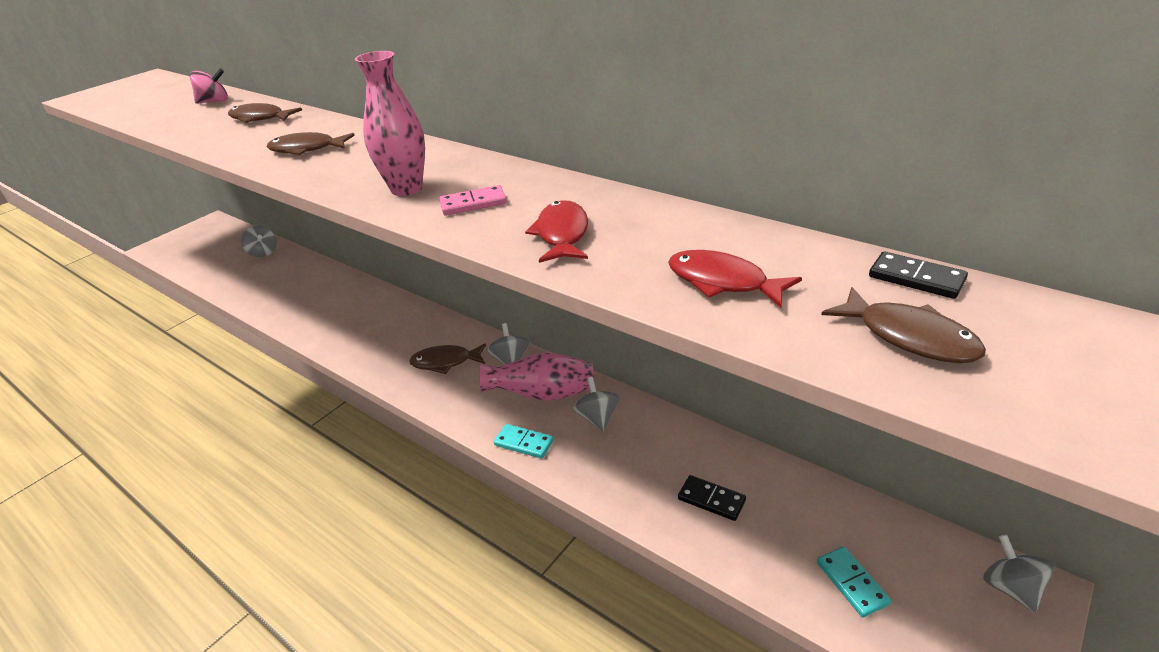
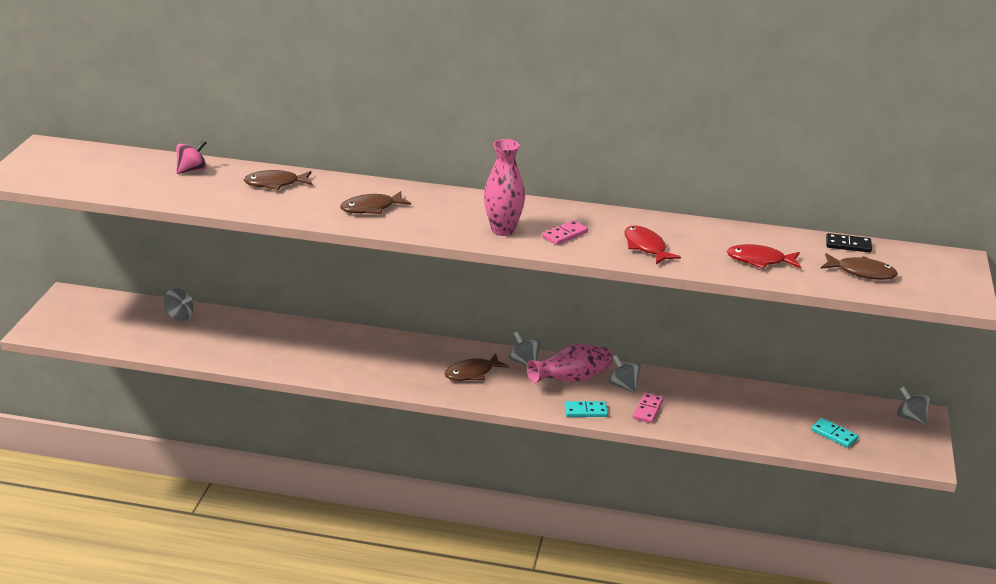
camera: 30 degrees left, 5 degrees down
(601, 461) = (647, 410): none -> pink domino
(711, 499) = (732, 414): black domino -> none

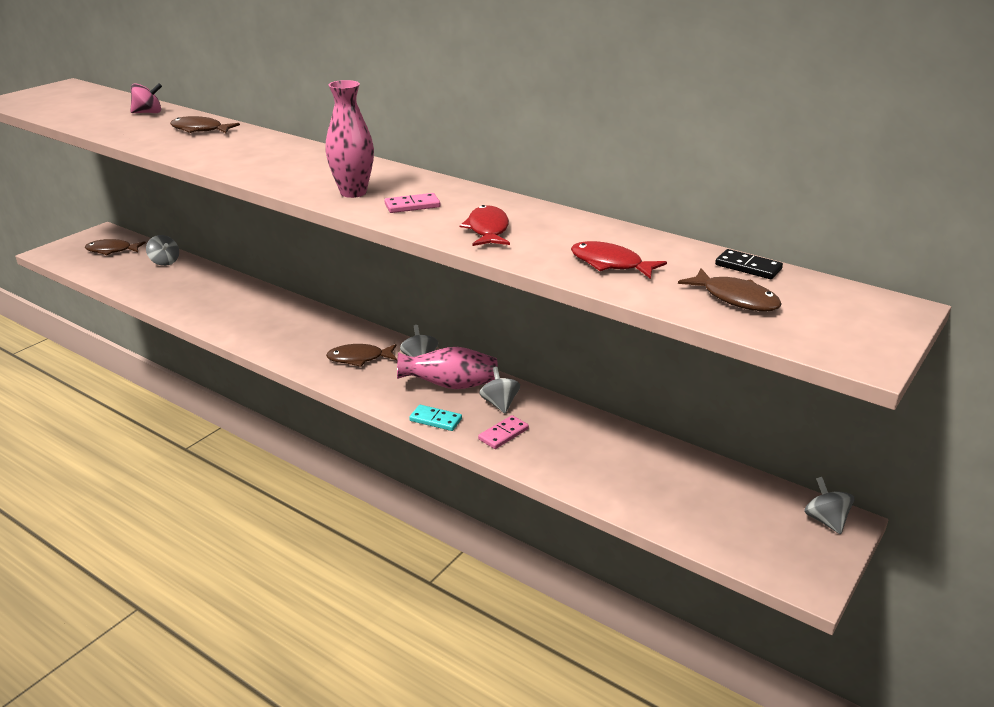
camera: 25 degrees right, 0 degrees up
(371, 208) = (254, 158): brown fish -> brown fish (112, 250)
(834, 435) = (705, 516): turquoise domino -> none

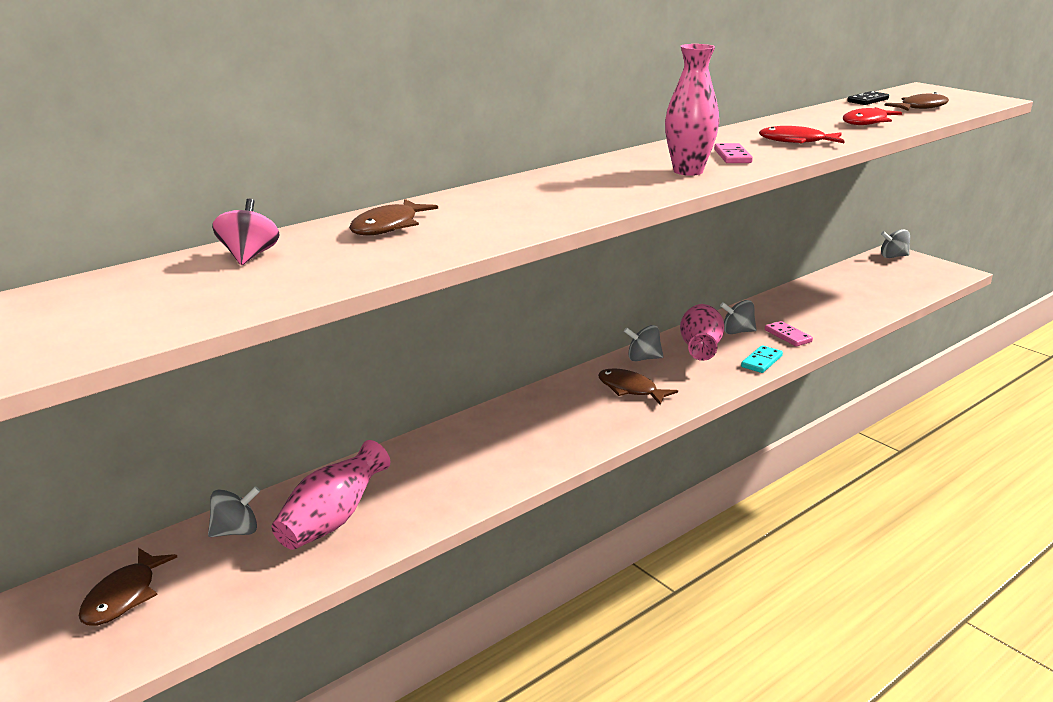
camera: 75 degrees left, 5 degrees down
(173, 283) = (332, 520): none -> pink vase
(359, 358) = (630, 389): brown fish -> brown fish turned 120 degrees clockwise

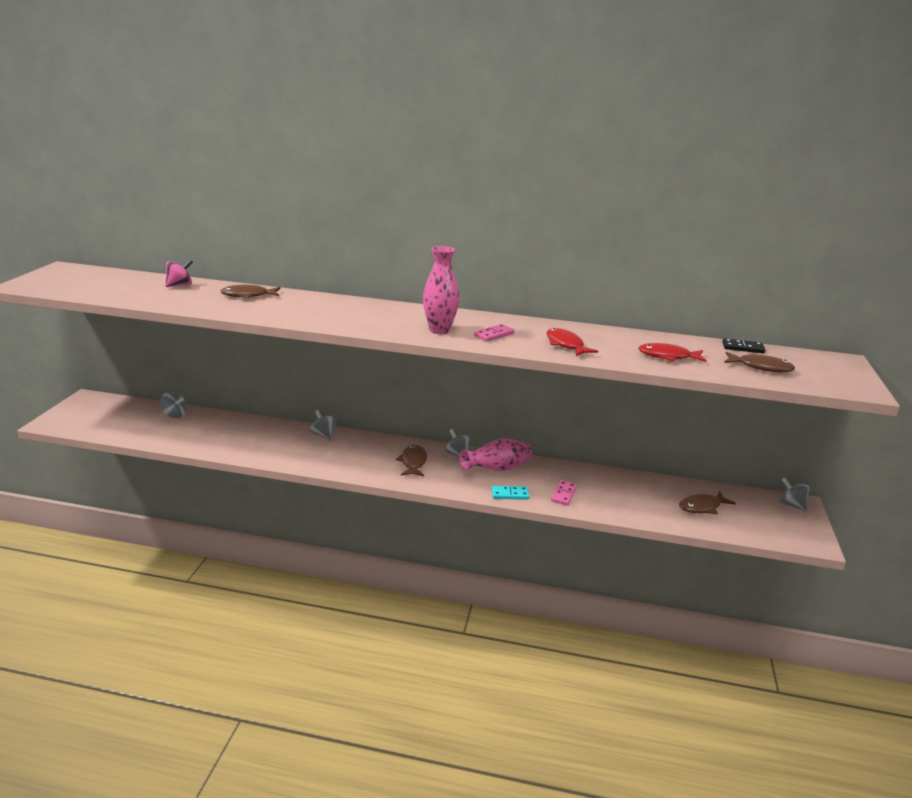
camera: 50 degrees right, 0 degrees up
(124, 596) = (113, 412): brown fish -> brown fish (702, 507)
(332, 520) = (201, 431): pink vase -> none
(737, 332) = (542, 475): grey spinning top -> grey spinning top (324, 435)

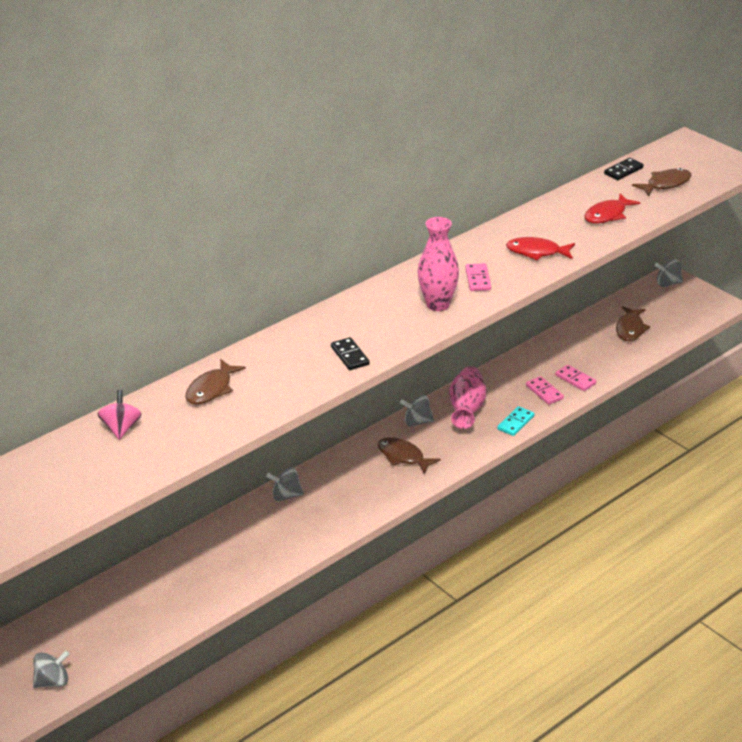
camera: 50 degrees left, 10 degrees up
(174, 415) = (112, 596): grey spinning top -> grey spinning top (53, 681)
(335, 320) = (349, 356): none -> black domino
(599, 503) = (575, 379): none -> pink domino

